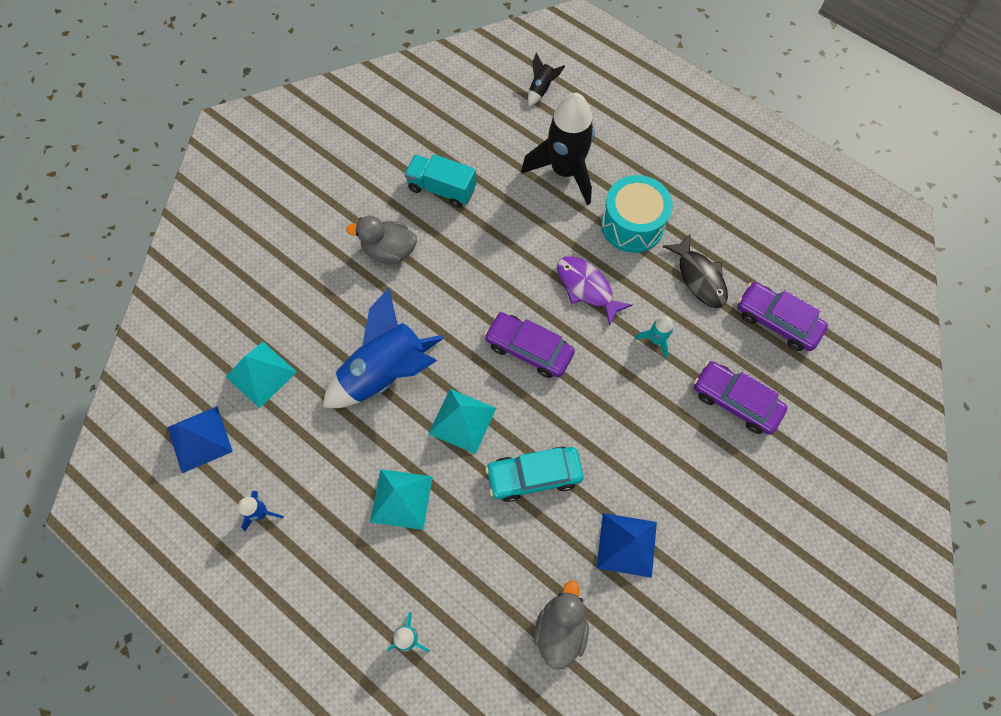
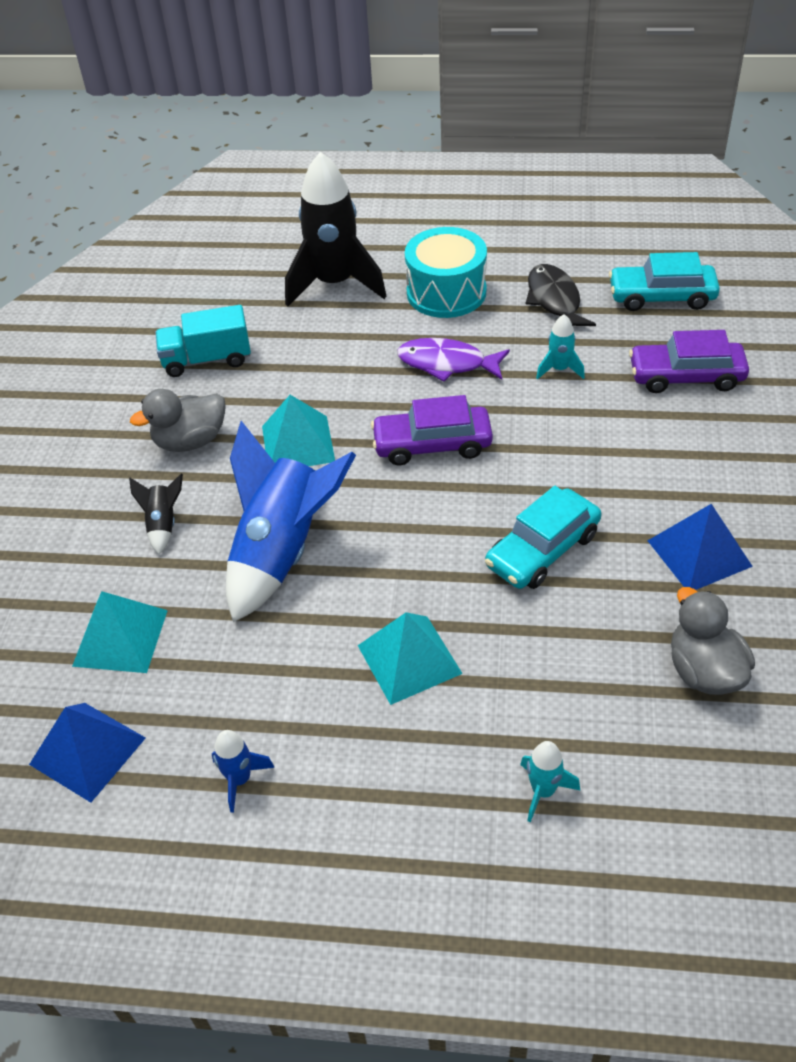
camera: 30 degrees left, 20 degrees down
(462, 421) = (415, 546): turquoise pyramid -> turquoise pyramid (298, 444)
(541, 89) = (249, 233): black rocket -> black rocket (163, 524)
(699, 277) = (554, 300): black fish -> black fish turned 135 degrees counterclockwise
(776, 321) = (661, 296): purple car -> turquoise car

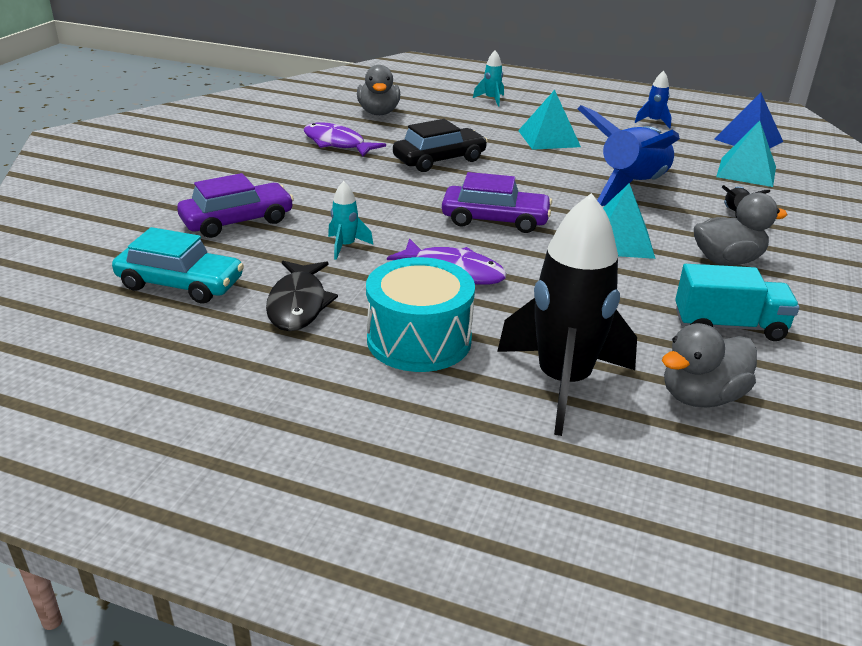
camera: 170 degrees left, 15 degrees down
(240, 295) = (701, 396): none -> grey duck
(542, 550) = (439, 160): turquoise car -> black car
(686, 376) = (237, 221): purple car -> purple car turned 45 degrees counterclockwise
(699, 553) = (337, 143): blue pyramid -> purple fish

